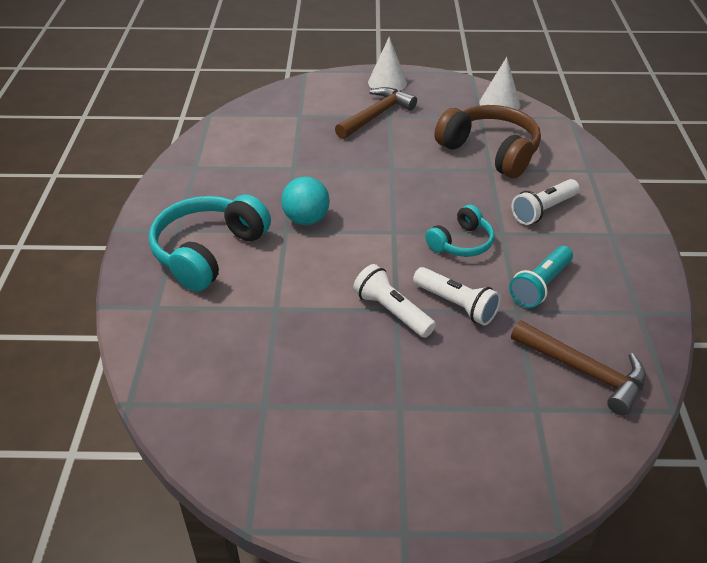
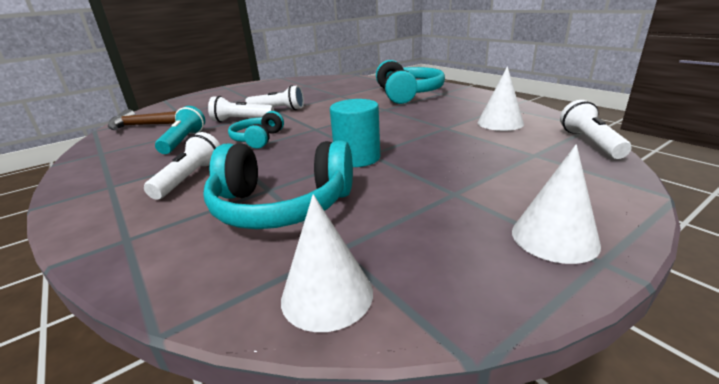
camera: 145 degrees right, 15 degrees down
(248, 150) = (500, 123): none -> white cone
(251, 106) = (589, 143): none -> white flashlight
(306, 219) = (381, 115): turquoise ball -> none
(376, 115) = (468, 186): brown hammer -> none
(405, 168) = (357, 158): none -> turquoise cylinder
(490, 151) = (282, 206): brown headphones -> turquoise headphones

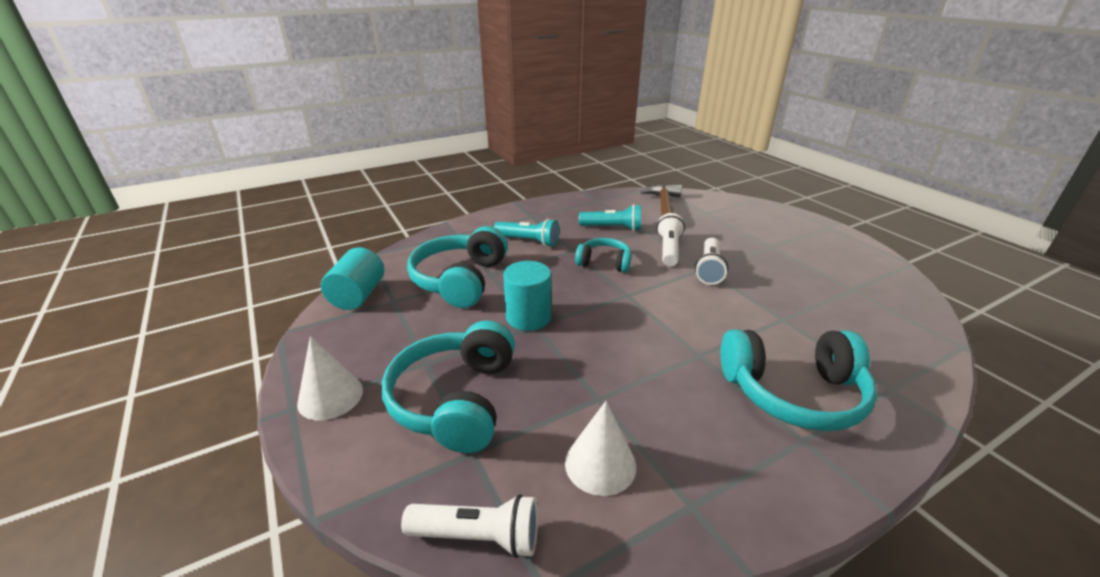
camera: 95 degrees right, 5 degrees up
(190, 178) = (528, 241): white flashlight -> turquoise flashlight
(327, 295) = (358, 295): white cone -> turquoise cylinder
(490, 169) = (455, 399): none -> turquoise headphones

